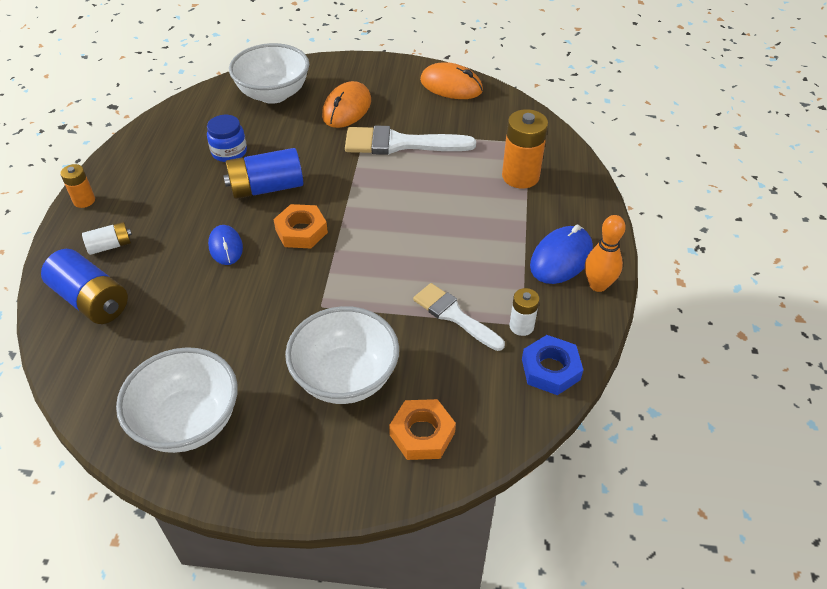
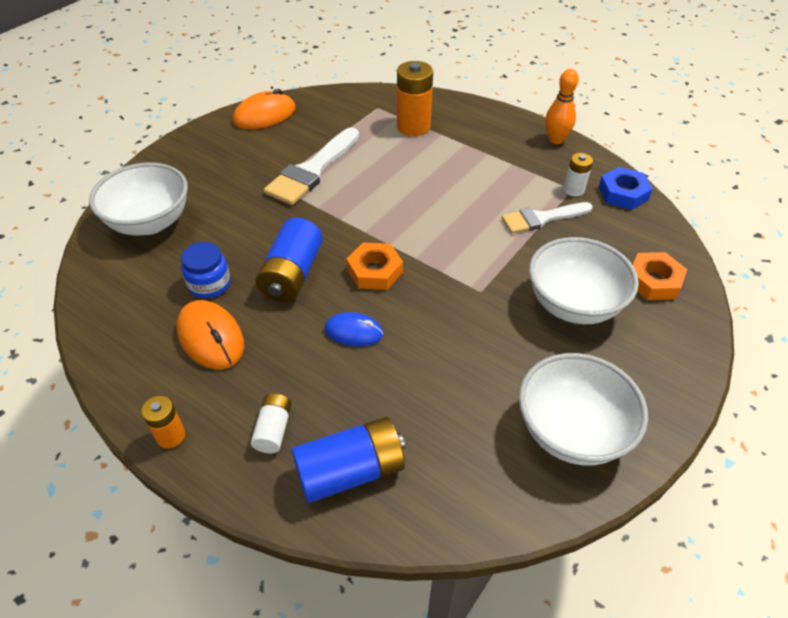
camera: 60 degrees left, 0 degrees up
(347, 108) = (228, 183): orange mouse -> orange mouse (210, 337)
(561, 258) = (517, 144): blue mouse -> none

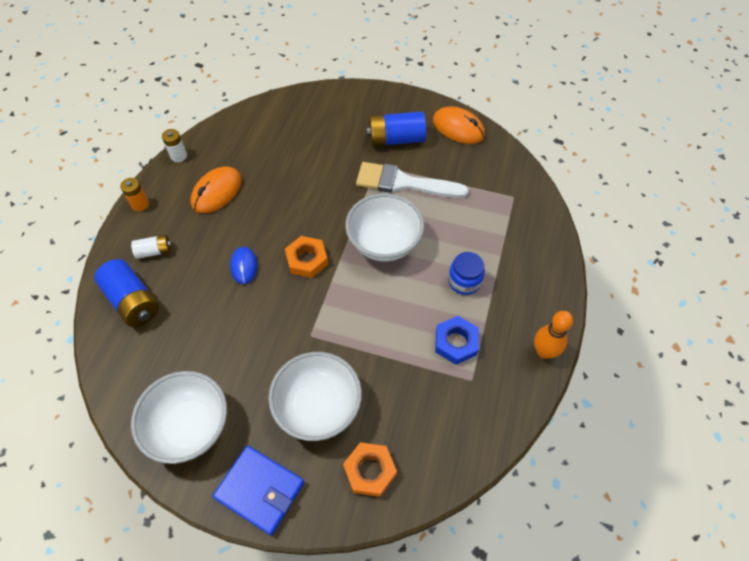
camera: 70 degrees right, 10 degrees up
(150, 222) = (307, 118): white bowl -> white bowl (384, 243)
(209, 284) = (261, 172): blue jar -> blue jar (464, 281)
(292, 275) = (285, 212): blue battery -> blue battery (396, 139)
(413, 126) = (500, 231): orange battery -> none
(541, 218) = (417, 362): white brush -> none
(574, 190) = (470, 382): white battery -> white battery (179, 156)
(623, 193) = (486, 428): blue nut -> blue nut (456, 342)
(664, 375) = (260, 490): none -> blue wallet

